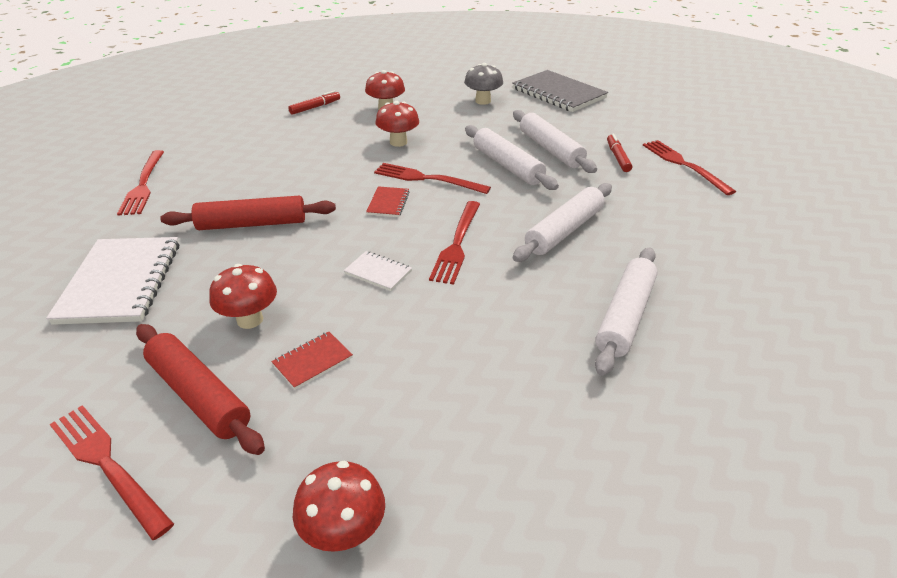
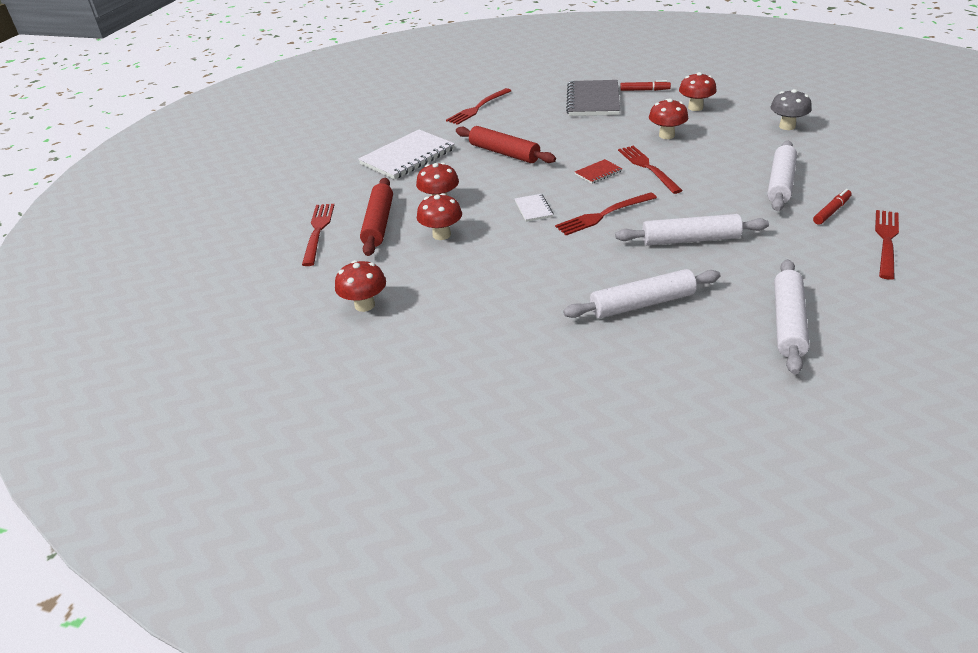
camera: 50 degrees right, 0 degrees up
(312, 361) = (441, 235): red notebook -> red mushroom
(507, 166) = (723, 181): white rolling pin -> white rolling pin (788, 323)
(558, 93) = (873, 142): grey notebook -> grey notebook (593, 100)

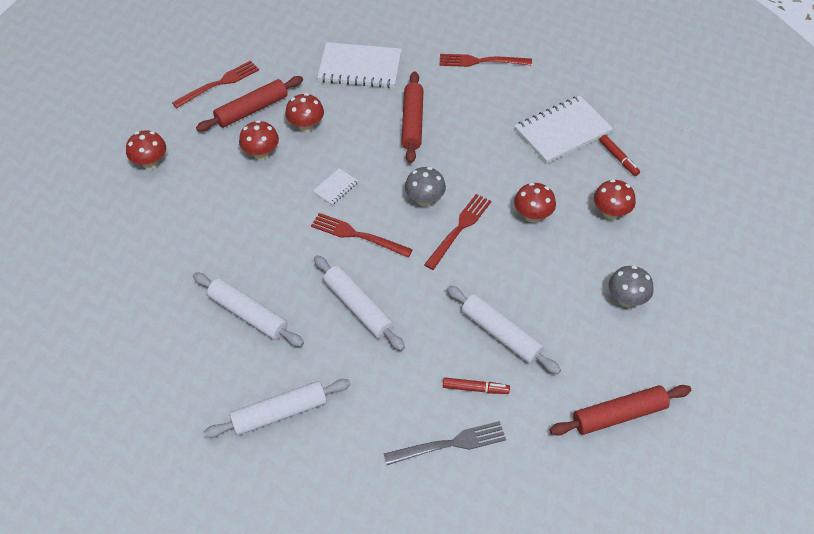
camera: 50 degrees right, 15 degrees up
(593, 100) = (562, 131): grey notebook -> white notebook
(598, 173) = (424, 200): red notebook -> grey mushroom
(780, 183) = (501, 334): white rolling pin -> white rolling pin turned 60 degrees clockwise
(886, 241) = (450, 444): red fork -> grey fork
(901, 161) = (619, 415): none -> red rolling pin

